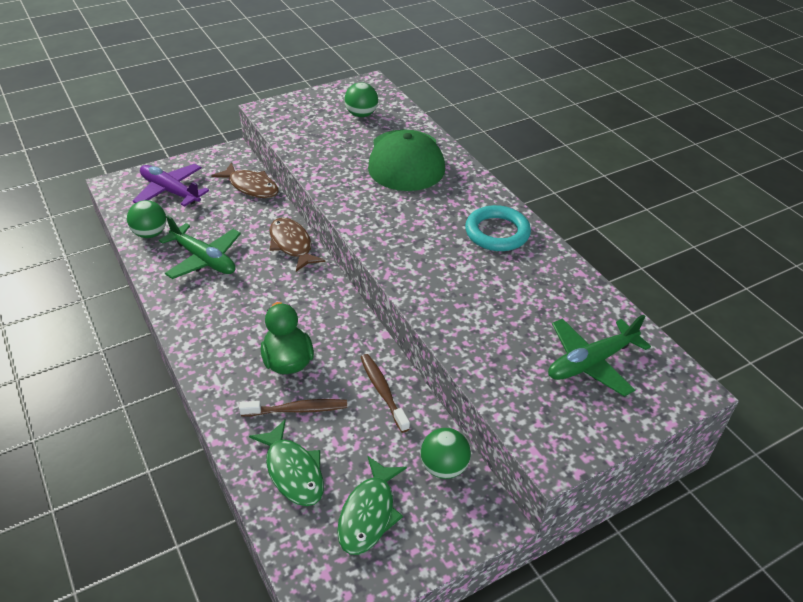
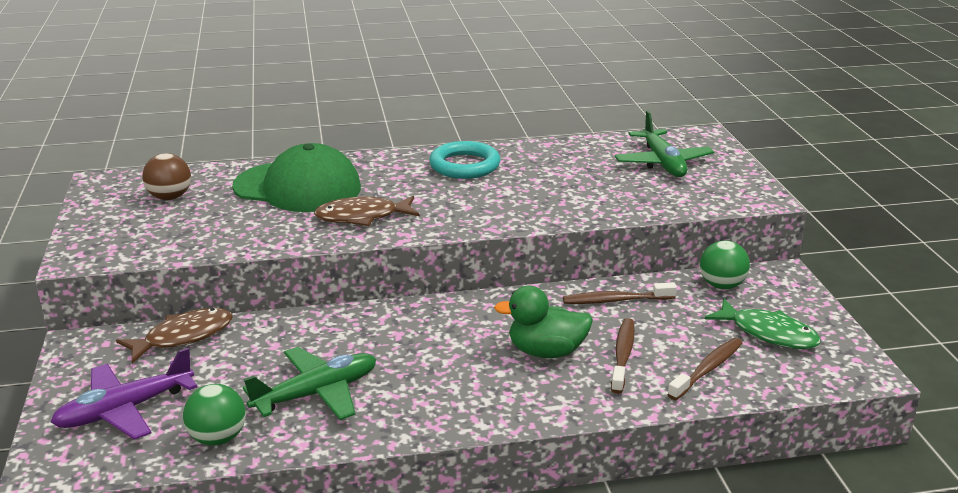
camera: 70 degrees left, 15 degrees down
(292, 245) = (338, 321): brown fish -> brown fish (362, 217)
(293, 471) = (707, 369): green fish -> brown toothbrush
(361, 114) = (170, 197): green ball -> brown ball

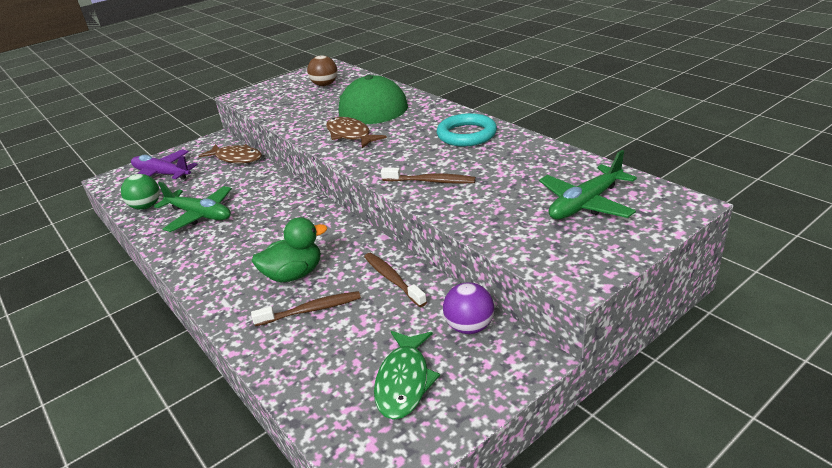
camera: 65 degrees right, 5 degrees up
(546, 352) = (294, 274): green duck -> green duck turned 90 degrees clockwise
(707, 369) = (317, 361): brown toothbrush -> brown toothbrush (431, 181)
(721, 285) = (469, 327): green ball -> purple ball

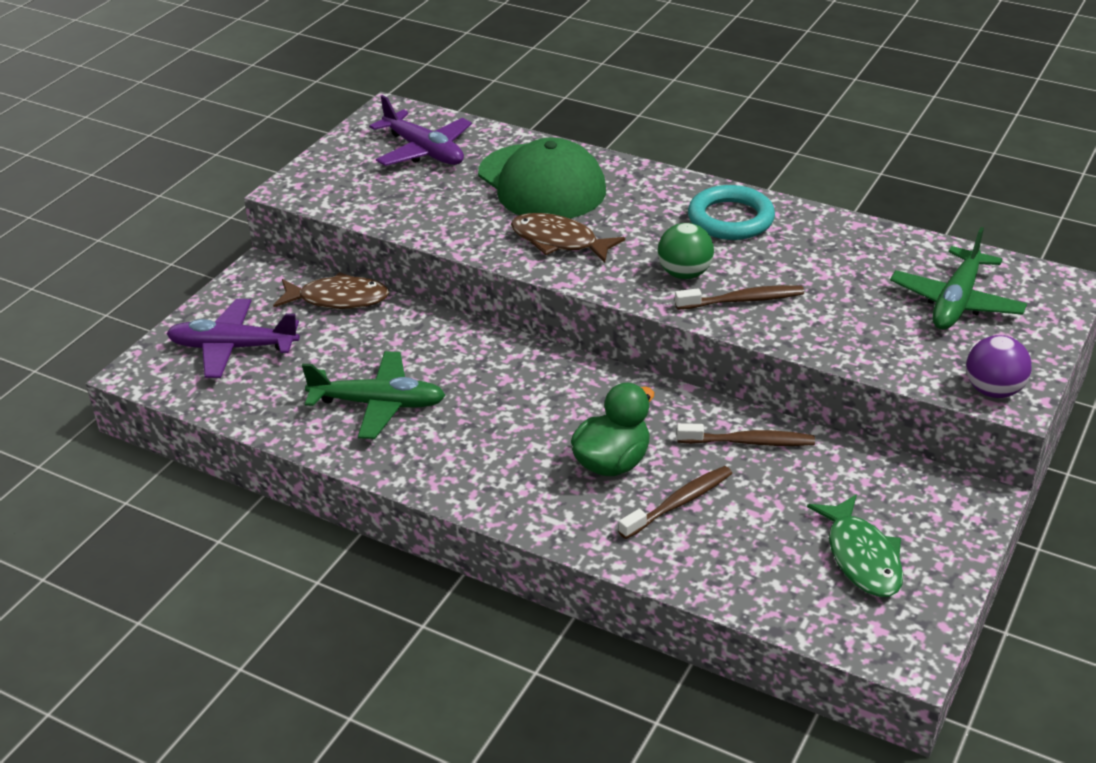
camera: 25 degrees left, 5 degrees up
(146, 206) = (269, 406): green ball -> green ball (684, 274)
(325, 85) = (424, 151): brown ball -> purple plane
(392, 279) = (749, 442): brown toothbrush -> brown toothbrush turned 150 degrees clockwise
(469, 327) = (887, 480): purple ball -> purple ball (993, 390)

